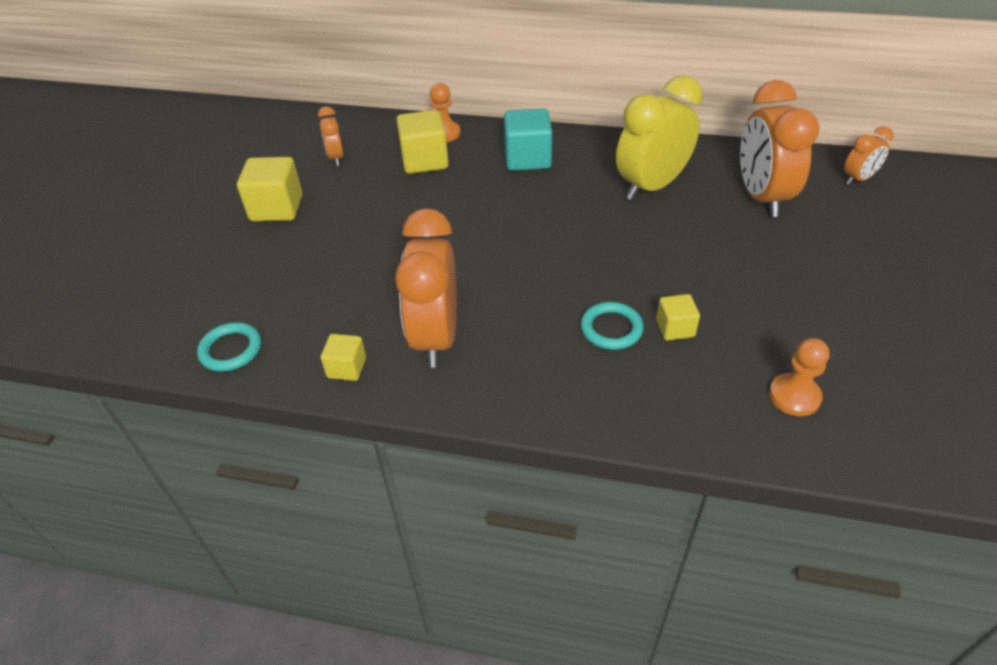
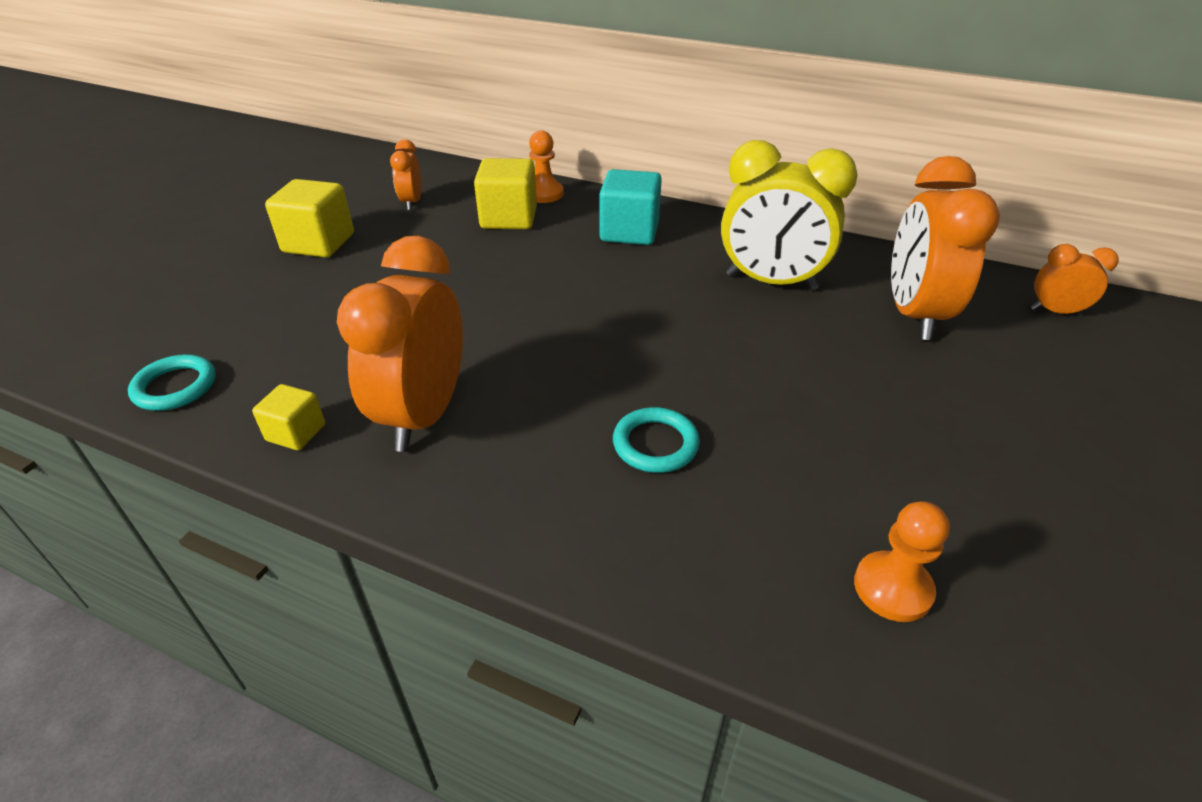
camera: 10 degrees right, 5 degrees down
(651, 187) = (771, 282): yellow clock -> yellow clock turned 135 degrees counterclockwise
(675, 328) = (743, 459): yellow cube -> none
(858, 179) = (1055, 312): orange clock -> orange clock turned 150 degrees counterclockwise

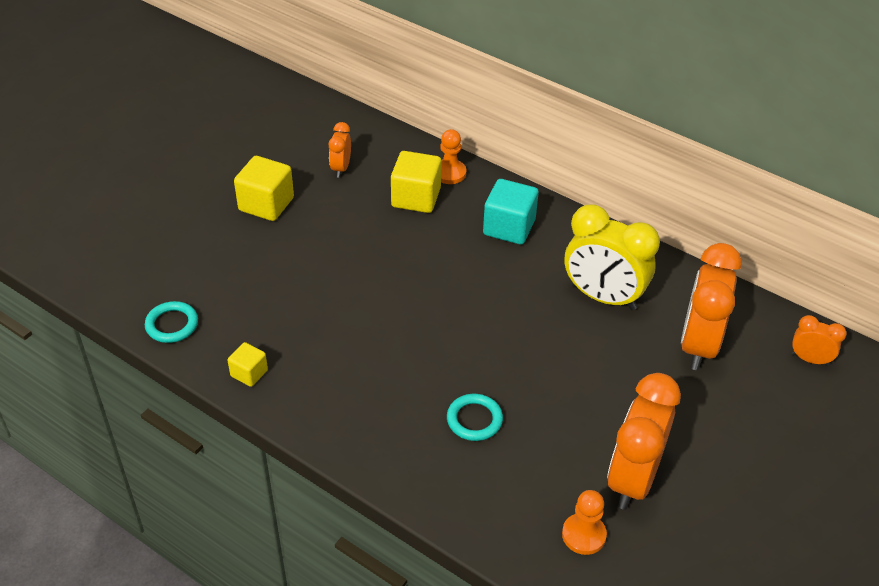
camera: 10 degrees right, 5 degrees up
(424, 415) = (330, 373): orange clock -> orange clock (633, 479)

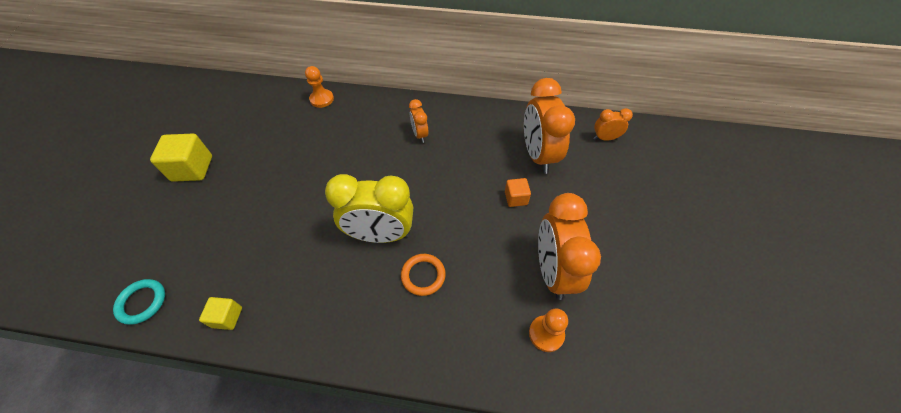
camera: 25 degrees left, 10 degrees up
(341, 168) = (241, 122): orange clock -> orange clock (420, 135)
(416, 198) = (305, 124): yellow cube -> none
(474, 420) = (423, 275): turquoise ring -> orange ring
(509, 227) = (379, 122): turquoise cube -> none
(603, 297) = (463, 146): yellow clock -> yellow clock (380, 235)
(636, 383) = (516, 198): none -> orange cube

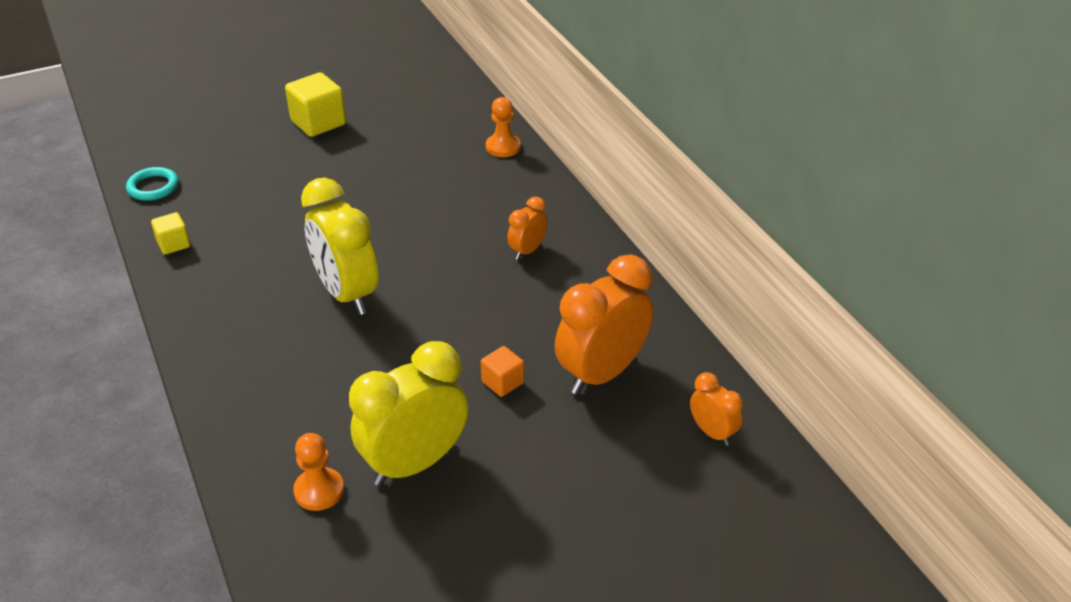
camera: 55 degrees right, 15 degrees down
(423, 275) = (320, 353): orange ring -> none
(553, 271) = (415, 463): orange clock -> yellow clock

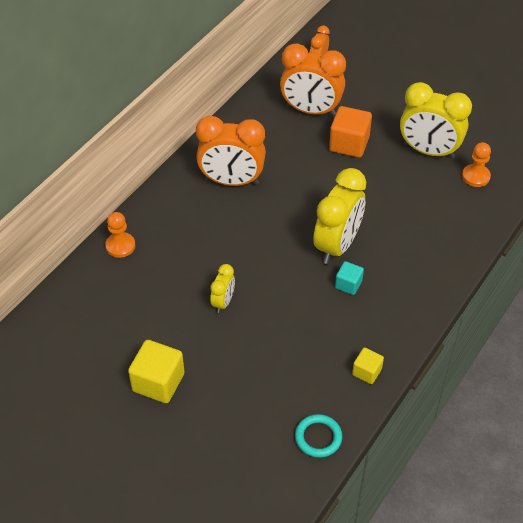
camera: 120 degrees left, 10 degrees up
(286, 278) = (348, 284): none -> turquoise cube
(362, 186) = (223, 302): none -> yellow clock
(502, 382) = (349, 144): orange cube -> orange cube, size x1.76
(527, 251) = (232, 181): orange clock -> orange clock, size x2.01

